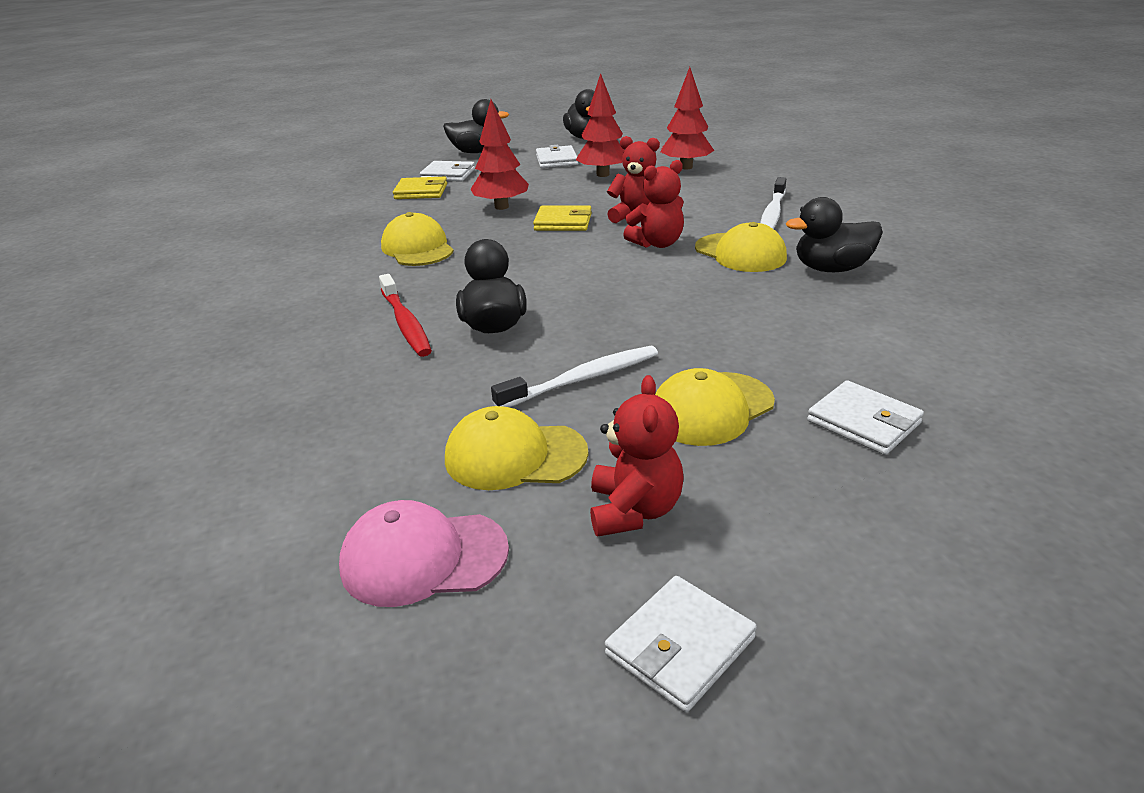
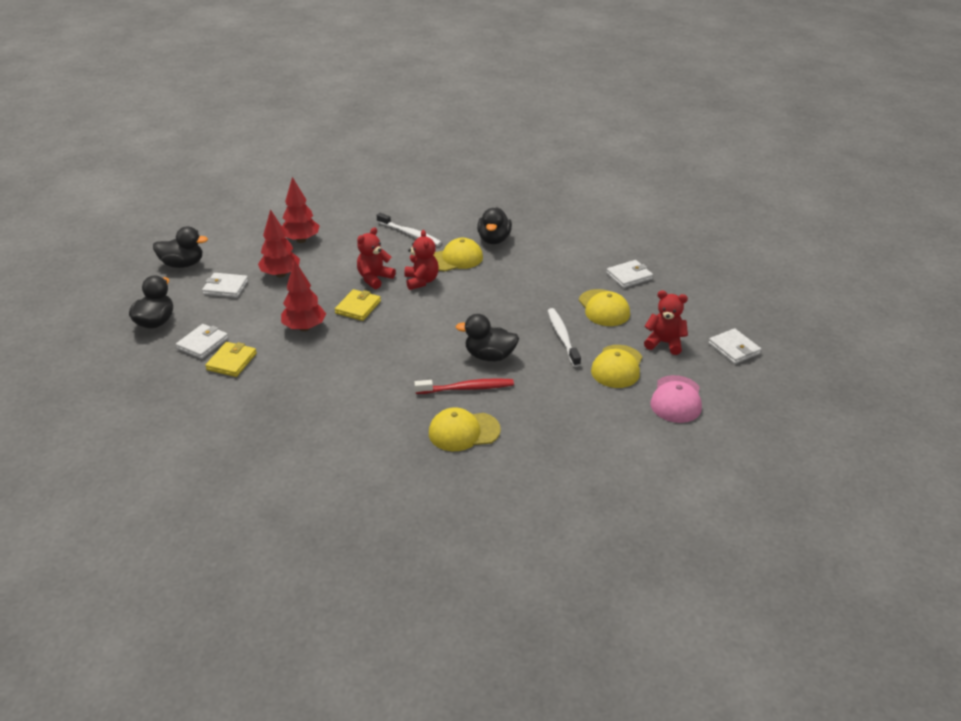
camera: 75 degrees left, 5 degrees up
(417, 248) = (352, 374): yellow cap -> yellow cap (463, 431)

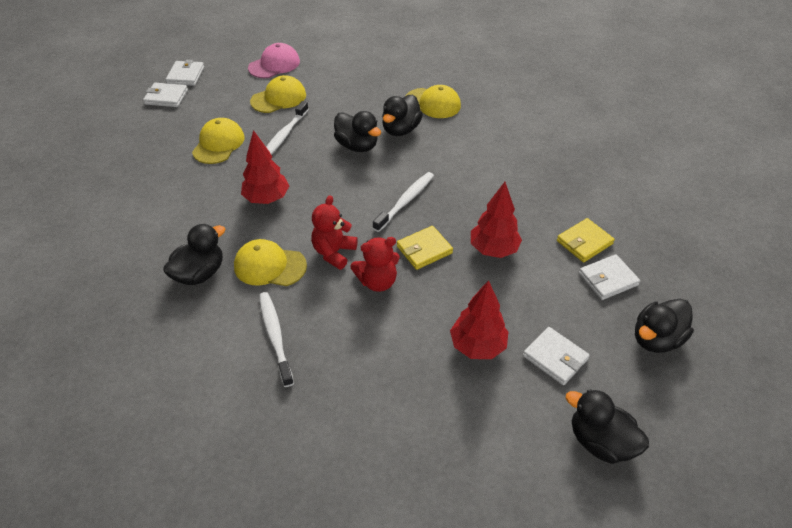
camera: 145 degrees left, 10 degrees up
(301, 240) = (415, 405): red tree -> red tree (267, 199)
(402, 331) = (405, 201): none -> white toothbrush
(467, 388) = (401, 129): red toothbrush -> black duck
(629, 276) = (152, 162): white wallet -> white wallet (166, 97)
(664, 343) = (222, 99): red teddy bear -> none

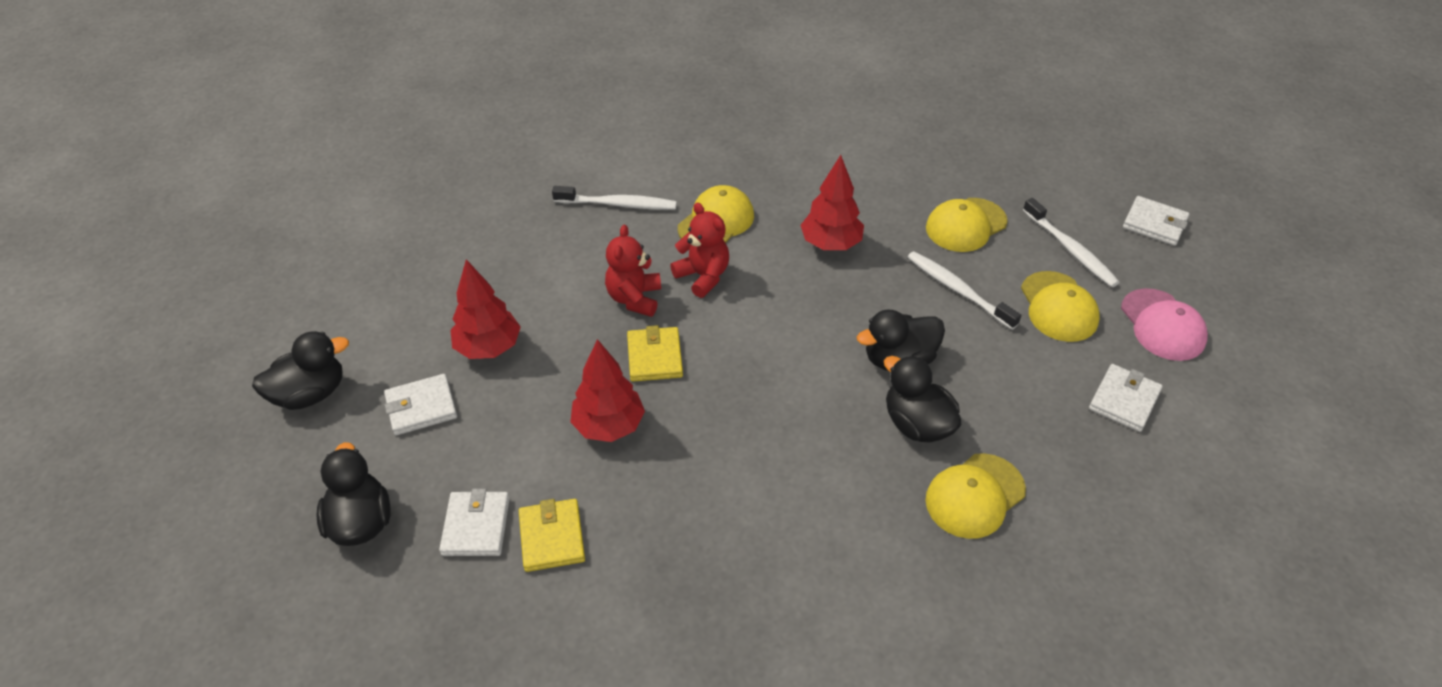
camera: 115 degrees right, 0 degrees up
(166, 97) = (1099, 197): white wallet -> white wallet (1124, 400)
(200, 273) = (739, 171): black duck -> none
(218, 144) = (965, 225): yellow cap -> yellow cap turned 105 degrees clockwise
(405, 201) = (752, 371): white toothbrush -> white toothbrush (1070, 249)

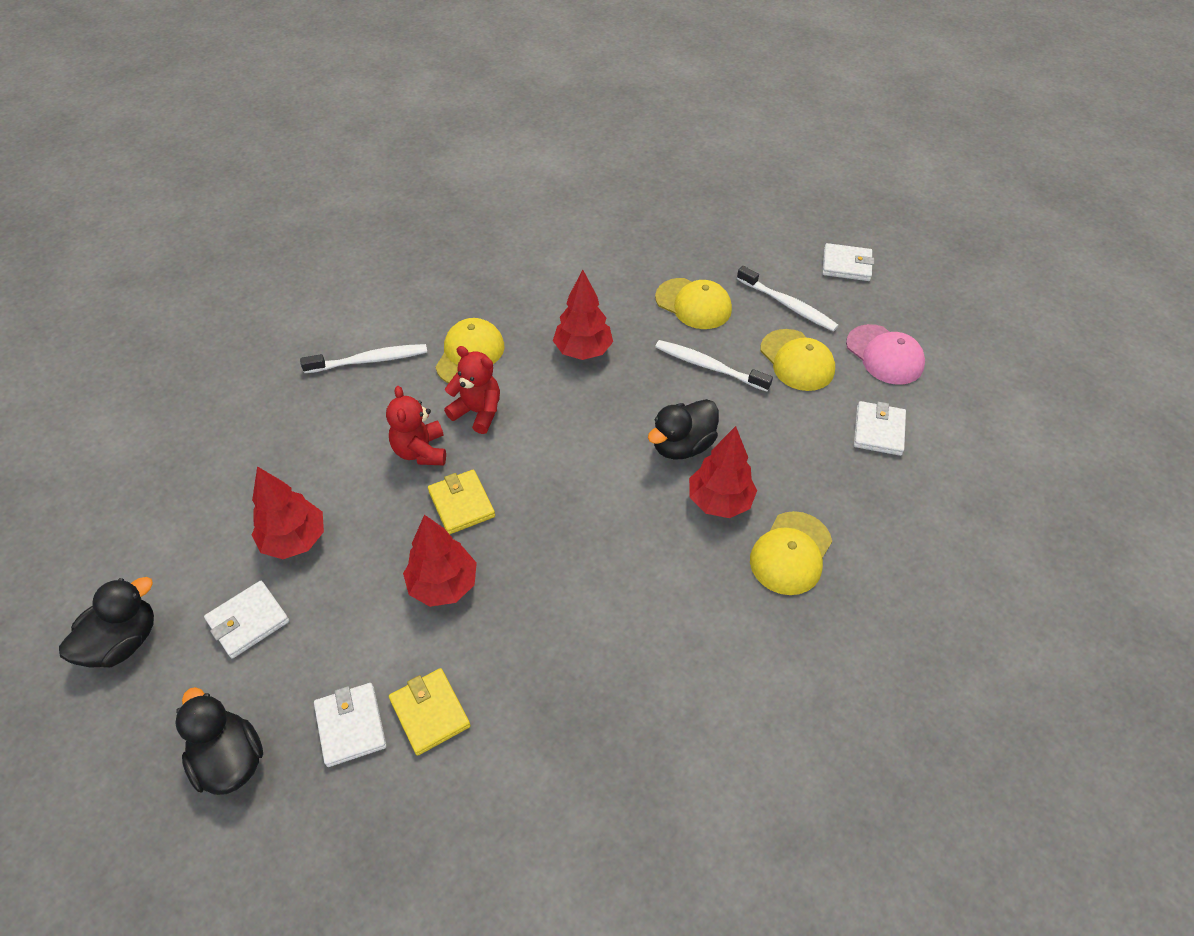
camera: 20 degrees left, 5 degrees up
(917, 424) = (719, 501): black duck -> red tree
(965, 225) = (693, 304): yellow cap -> yellow cap turned 90 degrees counterclockwise

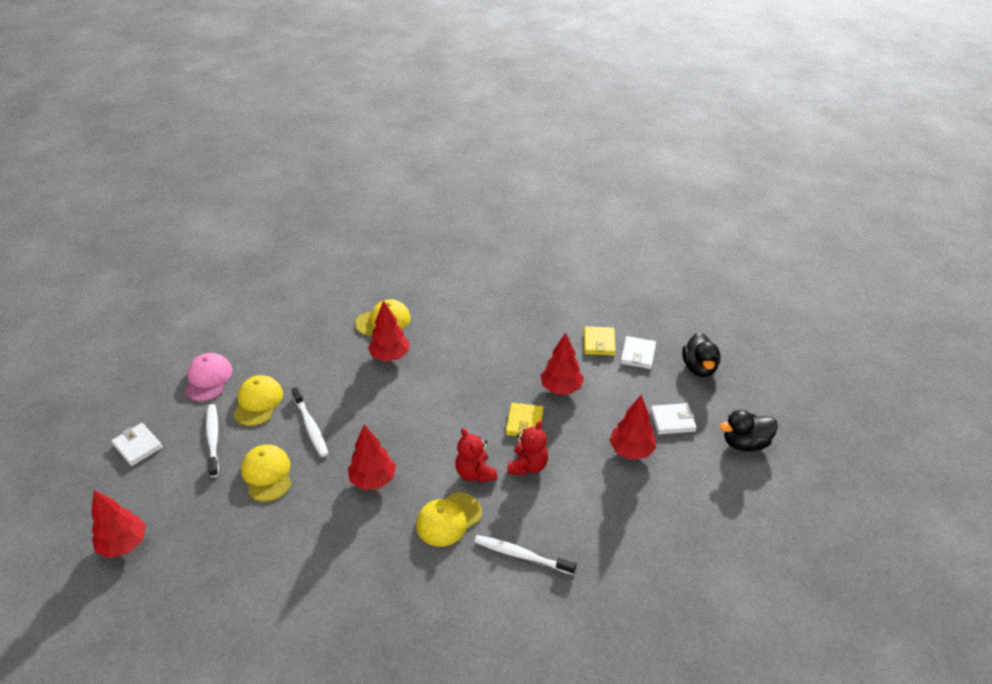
camera: 145 degrees left, 10 degrees down
(682, 445) = (377, 391): black duck -> none
(740, 203) = (124, 544): none -> red tree
(878, 431) = (271, 346): white wallet -> none

